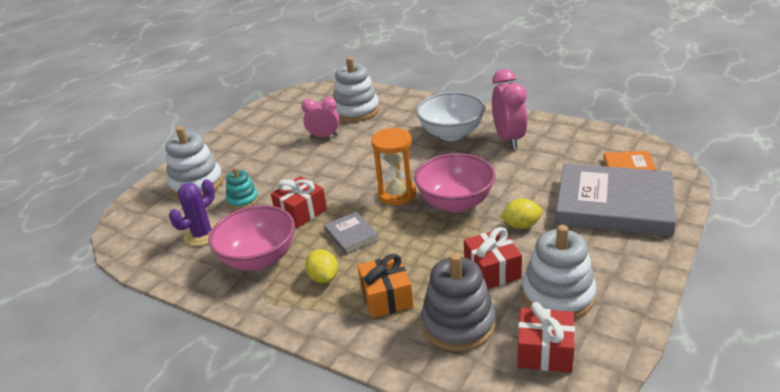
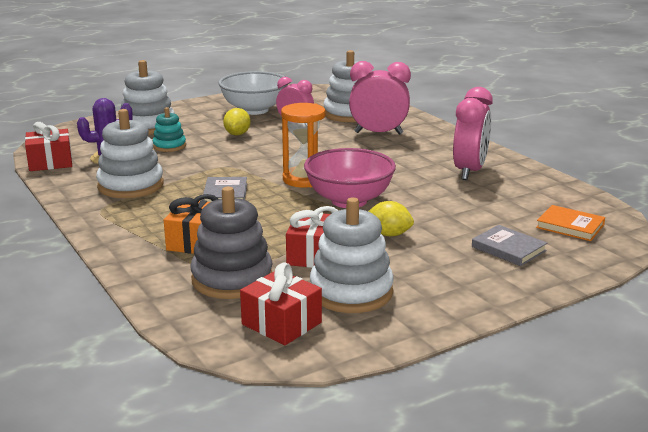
camera: 25 degrees right, 10 degrees down
(259, 259) = (130, 186): pink bowl -> white stacking toy
(301, 212) = (205, 167): red gift -> red gift (50, 162)
(323, 278) = (164, 213): yellow lemon -> yellow lemon (237, 134)
(401, 123) = (378, 133): none -> pink clock
(451, 134) = (417, 153): white bowl -> white bowl (254, 110)
(614, 204) = (508, 249): grey book -> grey book, size x0.44

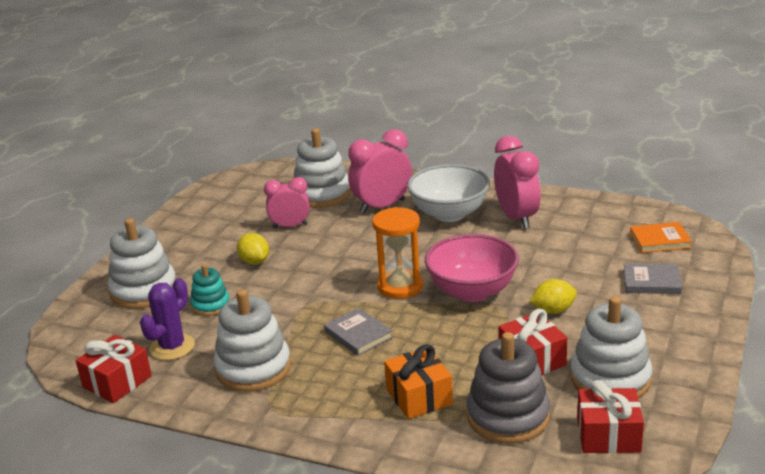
camera: 35 degrees left, 5 degrees up
(254, 110) = (222, 225): white bowl -> white bowl (449, 214)

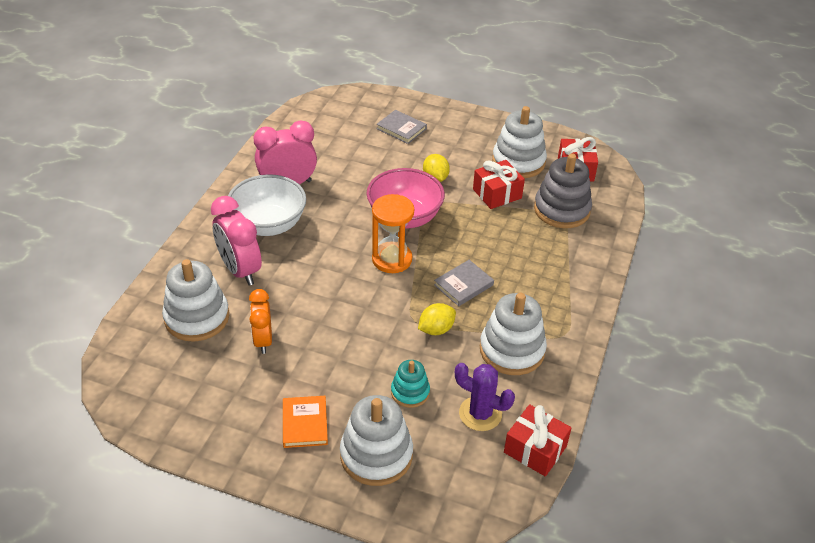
camera: 95 degrees left, 15 degrees up
(254, 262) = (331, 364): yellow lemon -> yellow lemon (436, 329)
(290, 226) = (263, 340): pink clock -> orange clock
(419, 396) = (543, 251): orange gift -> none
(651, 282) = (401, 129): grey book -> grey book turned 60 degrees counterclockwise
(660, 240) = (343, 117): orange book -> orange book (305, 423)

